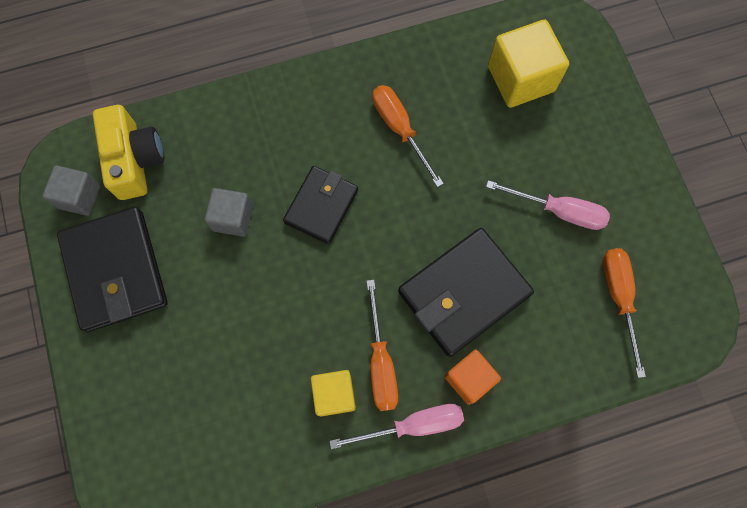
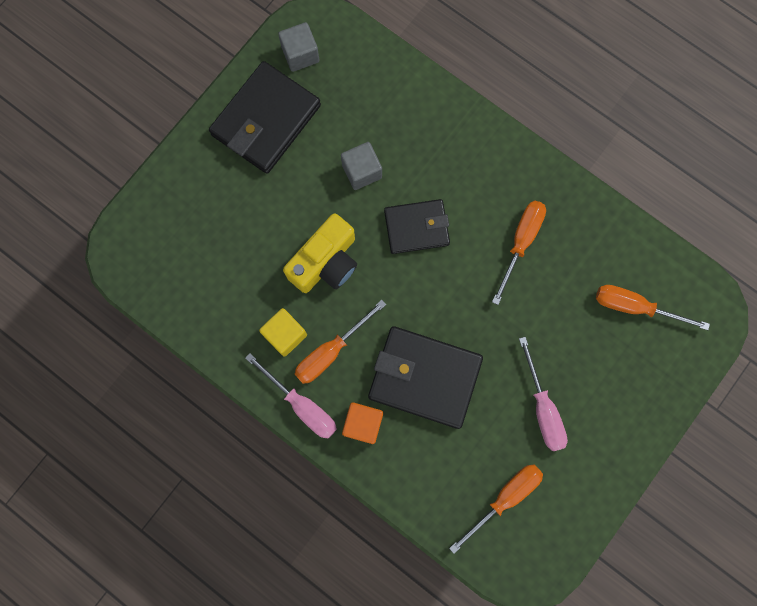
camera: 55 degrees right, 5 degrees up
(135, 160) = (355, 70): yellow camera -> yellow camera (326, 262)
(521, 78) = (635, 307): yellow cube -> orange screwdriver

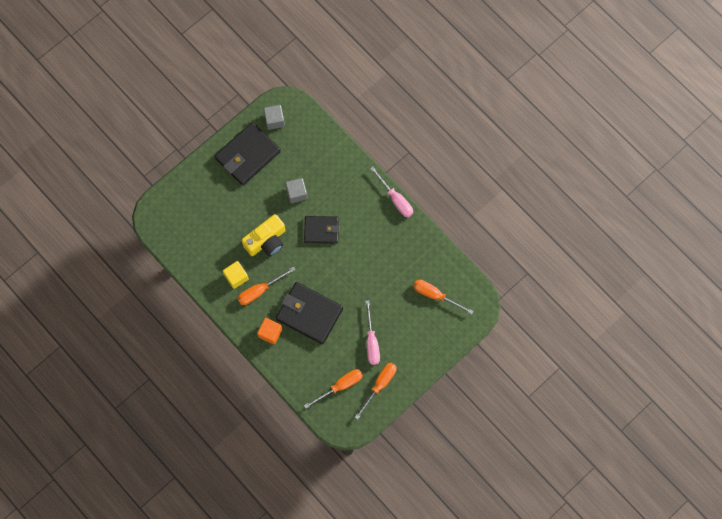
camera: 10 degrees right, 5 degrees down
(302, 405) = (238, 317): pink screwdriver -> pink screwdriver (395, 199)
(521, 242) = (379, 248): orange screwdriver -> orange screwdriver (379, 385)

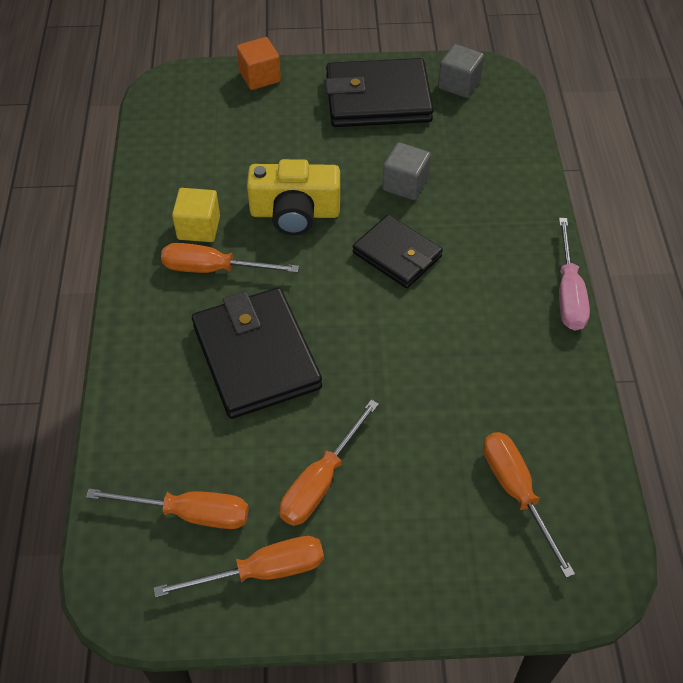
camera: 40 degrees right, 20 degrees down
(270, 333) = (164, 338): orange cube -> orange cube (260, 77)
(371, 341) = (321, 481): pink screwdriver -> orange screwdriver

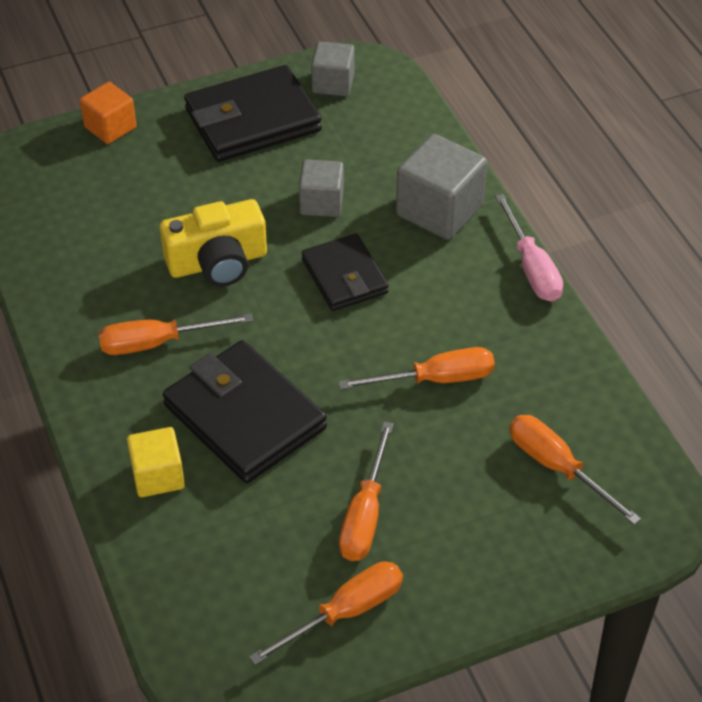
camera: 20 degrees left, 5 degrees down
(189, 513) = (247, 584): orange screwdriver -> orange screwdriver (435, 379)
(199, 228) = (120, 305): yellow cube -> yellow cube (158, 476)
(397, 255) = (344, 276): black wallet -> black wallet turned 45 degrees clockwise
(505, 218) = (439, 210): none -> grey cube

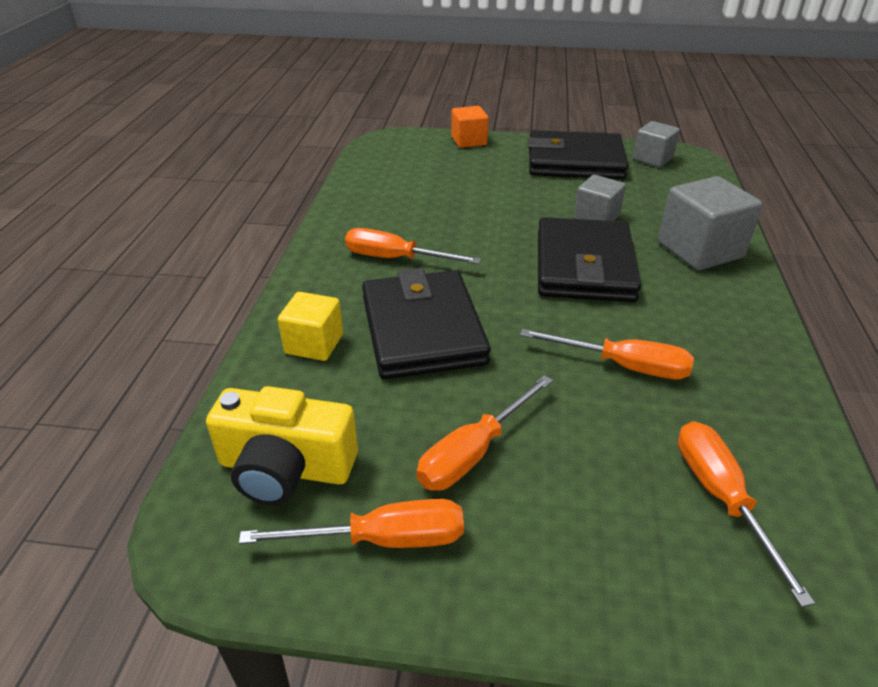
camera: 30 degrees right, 10 degrees down
(218, 262) = (484, 227): yellow camera -> yellow camera (285, 468)
(344, 276) = (584, 266): black wallet -> black wallet, size x1.58
(531, 267) = (773, 314): pink screwdriver -> none

